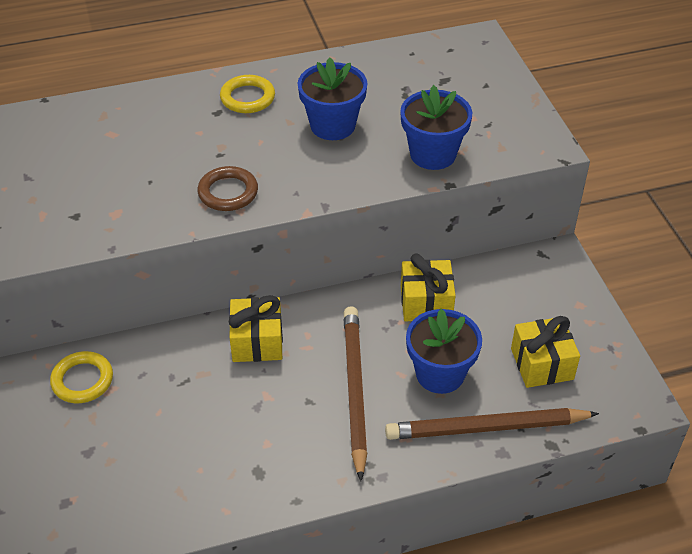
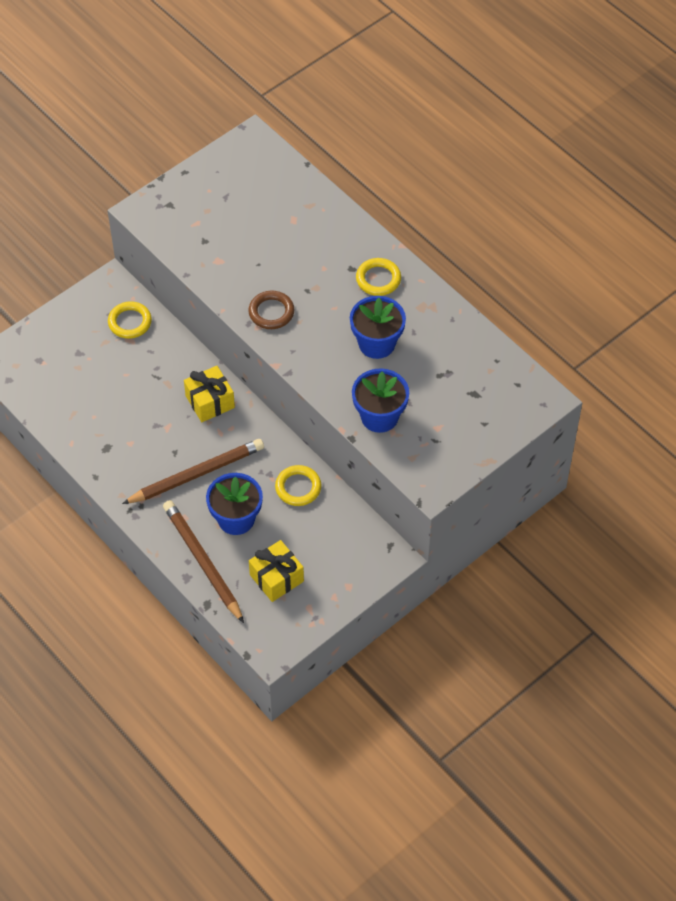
camera: 65 degrees right, 10 degrees up
(426, 303) = (298, 487): yellow gift -> yellow ring

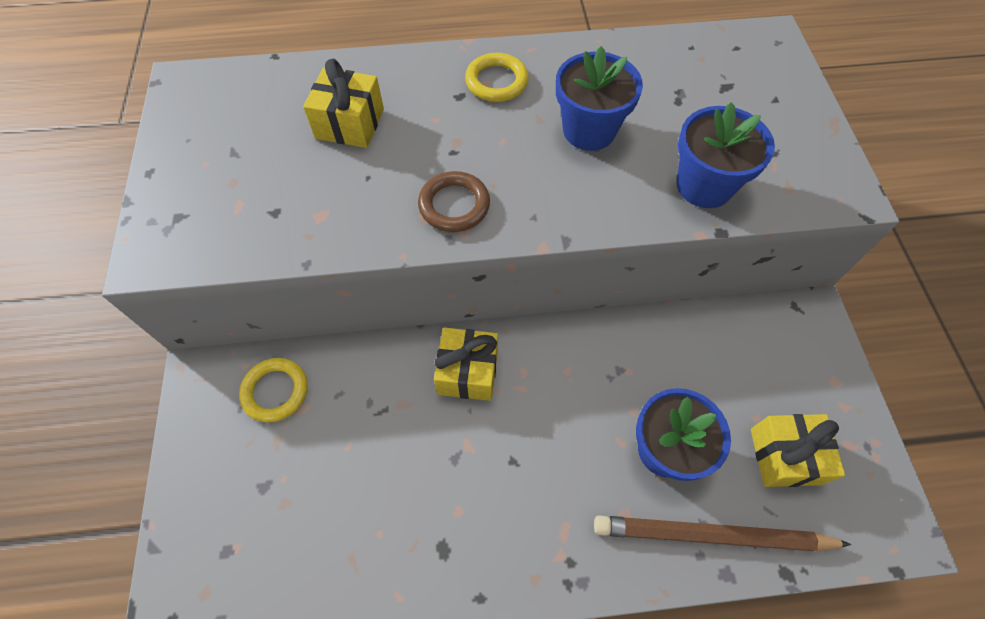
camera: 55 degrees left, 5 degrees up
(197, 474) = (566, 455): brown pencil -> none
(287, 232) = (350, 124): none -> yellow gift
(298, 487) = (659, 351): yellow ring -> none

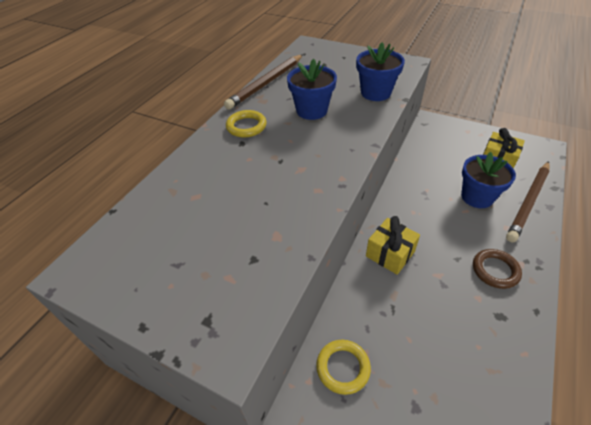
camera: 55 degrees left, 15 degrees down
(350, 124) = (214, 195): yellow gift -> none
(454, 205) = (319, 174): brown ring -> brown ring (495, 270)
(612, 48) = (266, 83): none -> brown pencil

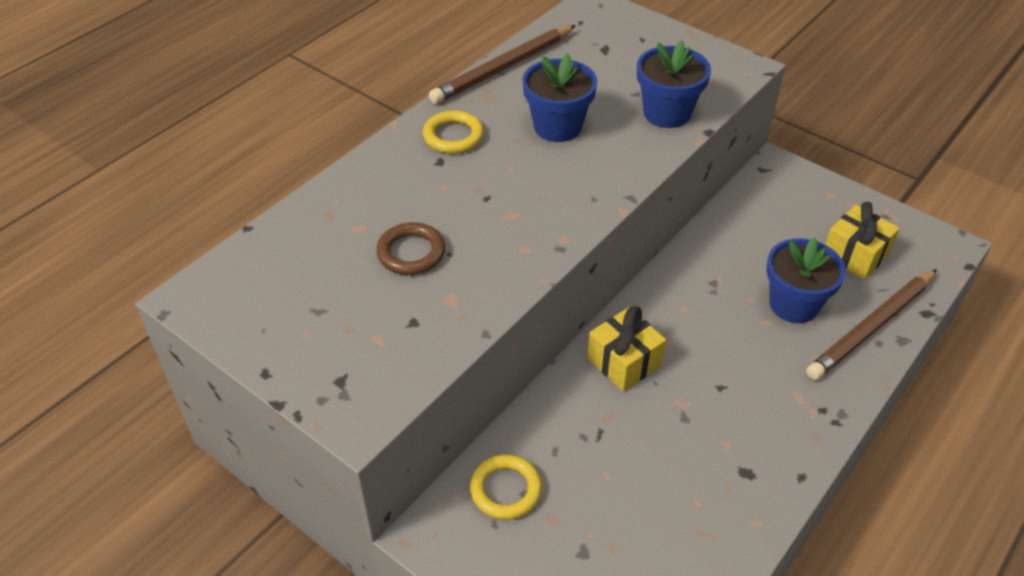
camera: 10 degrees right, 0 degrees up
(495, 270) = (769, 413): brown ring -> brown ring (411, 253)

